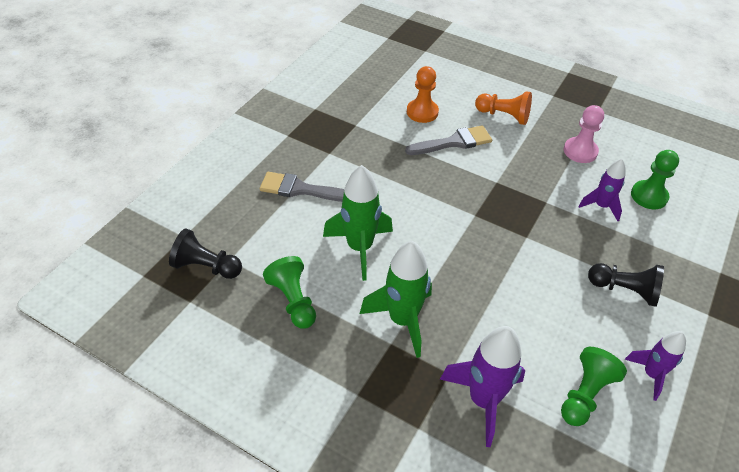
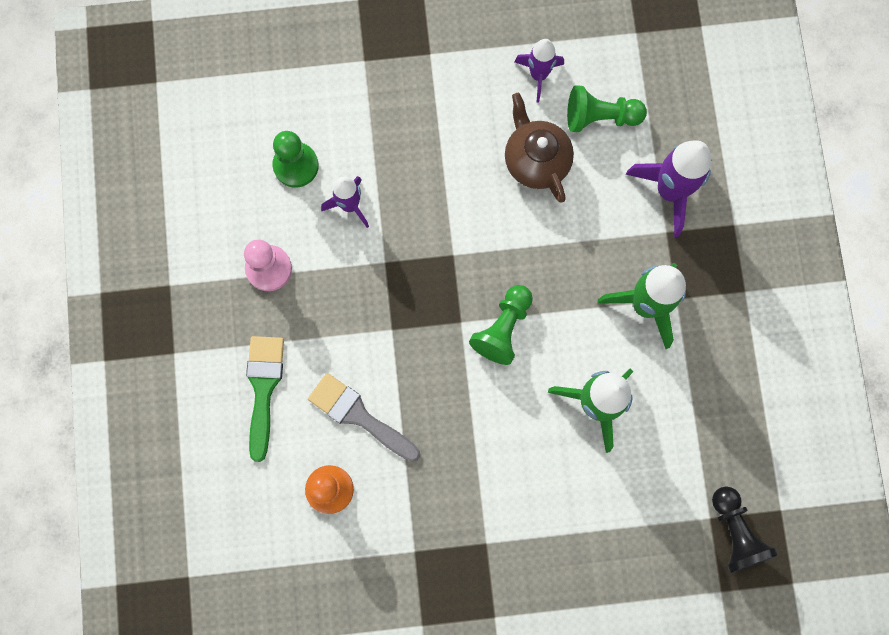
camera: 125 degrees left, 30 degrees up
(293, 301) = (704, 416): green pawn -> green pawn (503, 328)
(301, 189) = (566, 527): grey brush -> none
(503, 116) = (263, 388): orange pawn -> green brush
(571, 325) = (535, 160): none -> brown teapot
(624, 290) = (455, 134): black pawn -> none

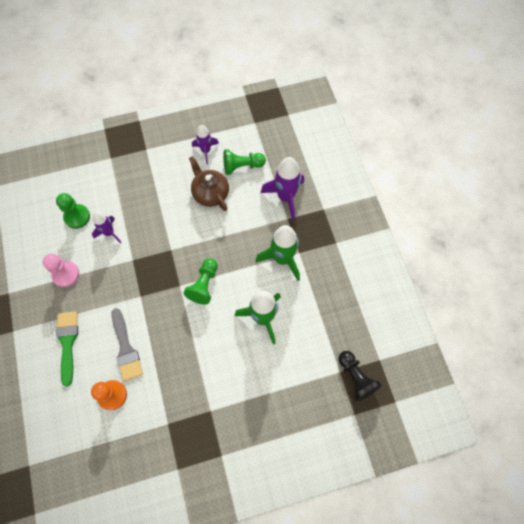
camera: 10 degrees left, 10 degrees down
(359, 416) = (126, 348): grey brush -> grey brush turned 135 degrees counterclockwise

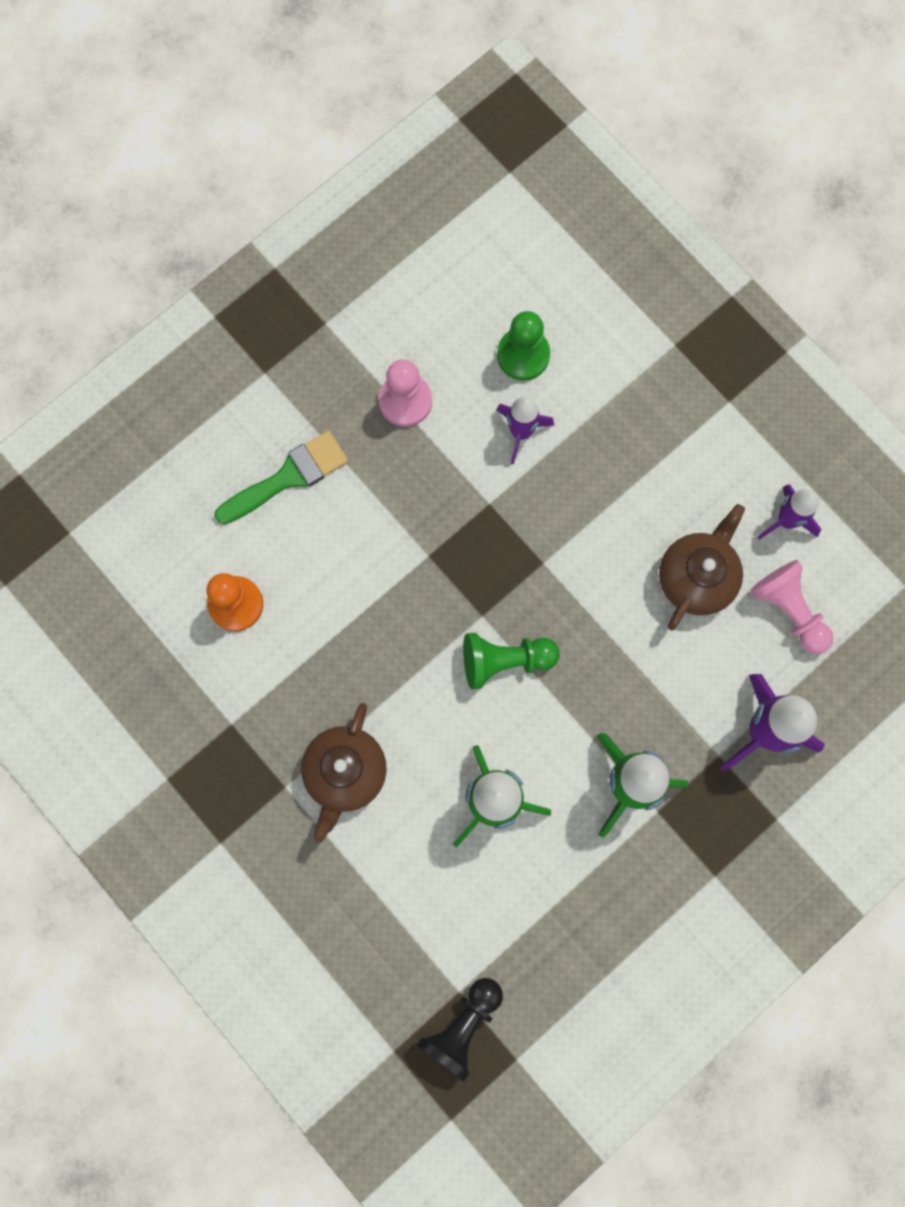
camera: 65 degrees right, 10 degrees up
(126, 348) = (324, 583): grey brush -> none
(218, 379) = (345, 773): none -> brown teapot
(242, 166) = (789, 610): green pawn -> pink pawn

